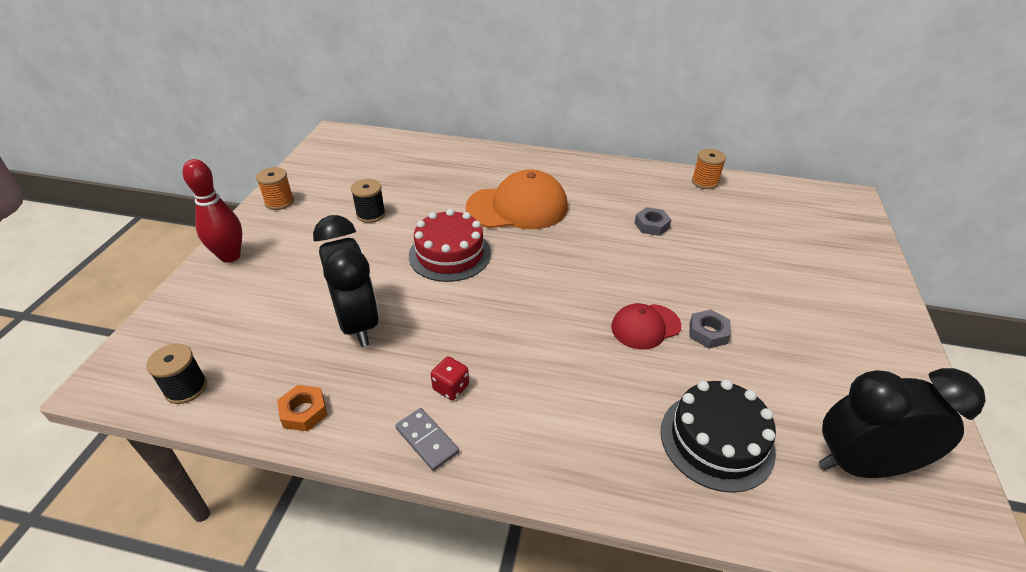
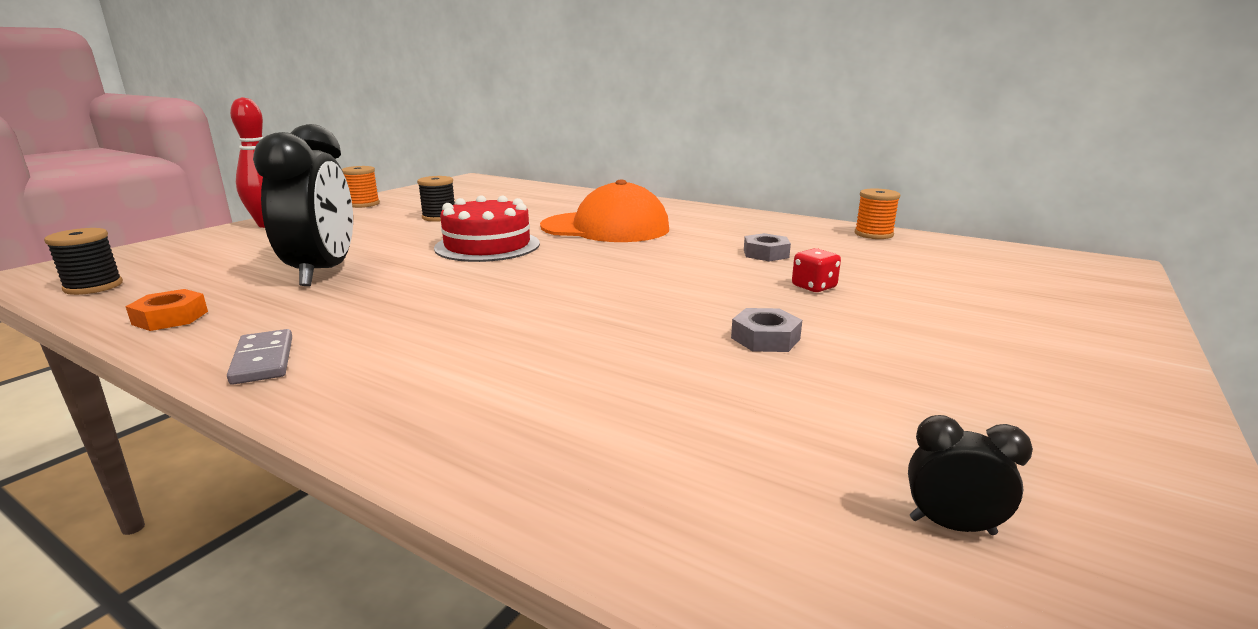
camera: 20 degrees right, 20 degrees down
(451, 387) = (354, 327): red dice -> red dice (814, 287)
(645, 326) = (673, 321): red cap -> none
(716, 440) = (675, 438): black cake -> none
(862, 465) = (952, 526): black clock -> black clock, size x0.40

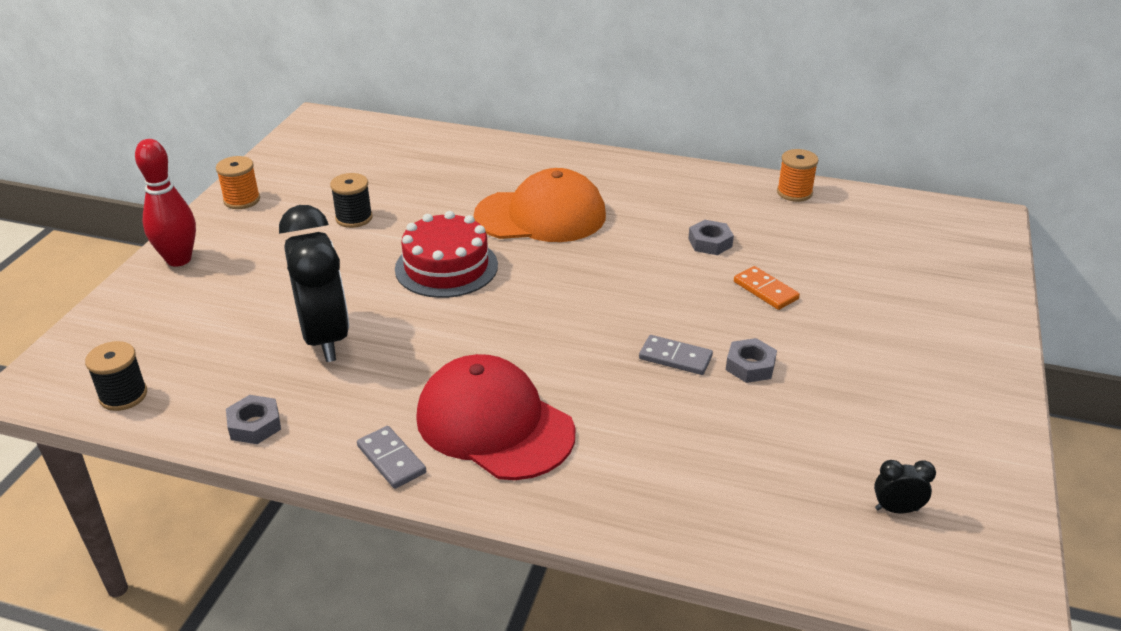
camera: 15 degrees left, 15 degrees up
(170, 318) = (254, 425): orange nut -> grey nut
(412, 347) = (494, 424): none -> red cap
(674, 322) = (675, 357): none -> grey domino
(814, 287) = (765, 290): red dice -> orange domino

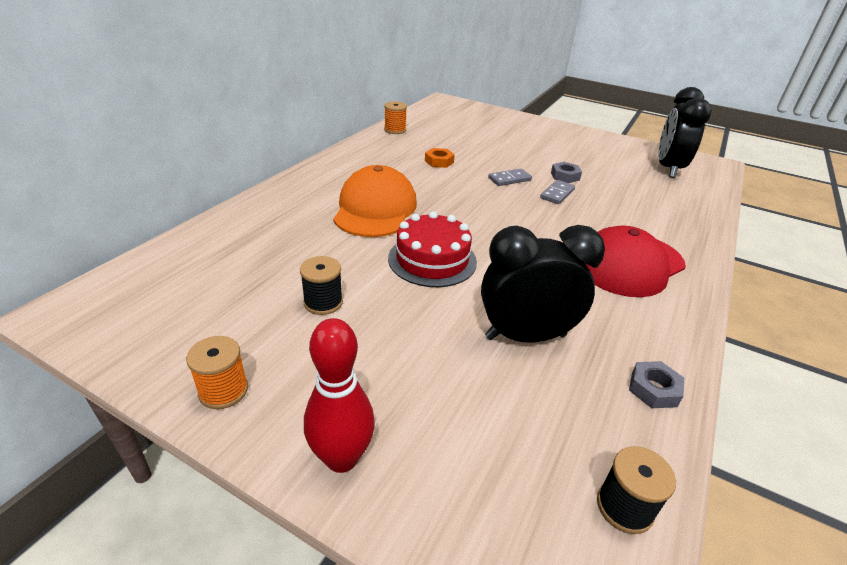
camera: 80 degrees left, 0 degrees up
(391, 459) = (676, 312): grey domino -> grey domino (509, 179)
(710, 242) = (439, 161): grey nut -> orange nut
(765, 290) = (494, 158): orange domino -> none
(896, 509) = (668, 168): black clock -> black clock, size x2.48

